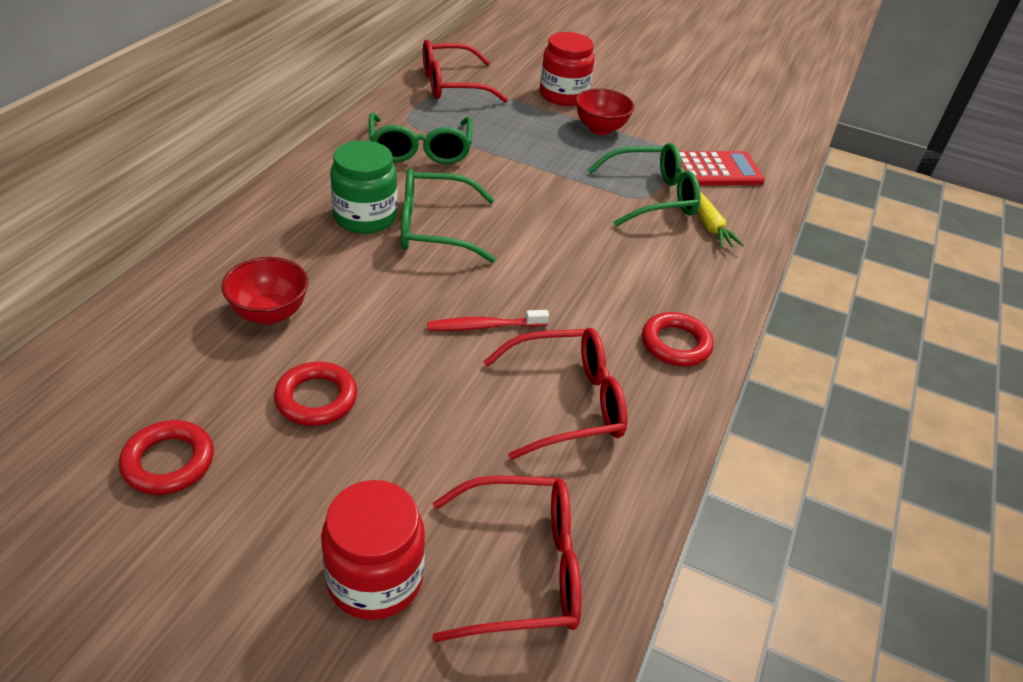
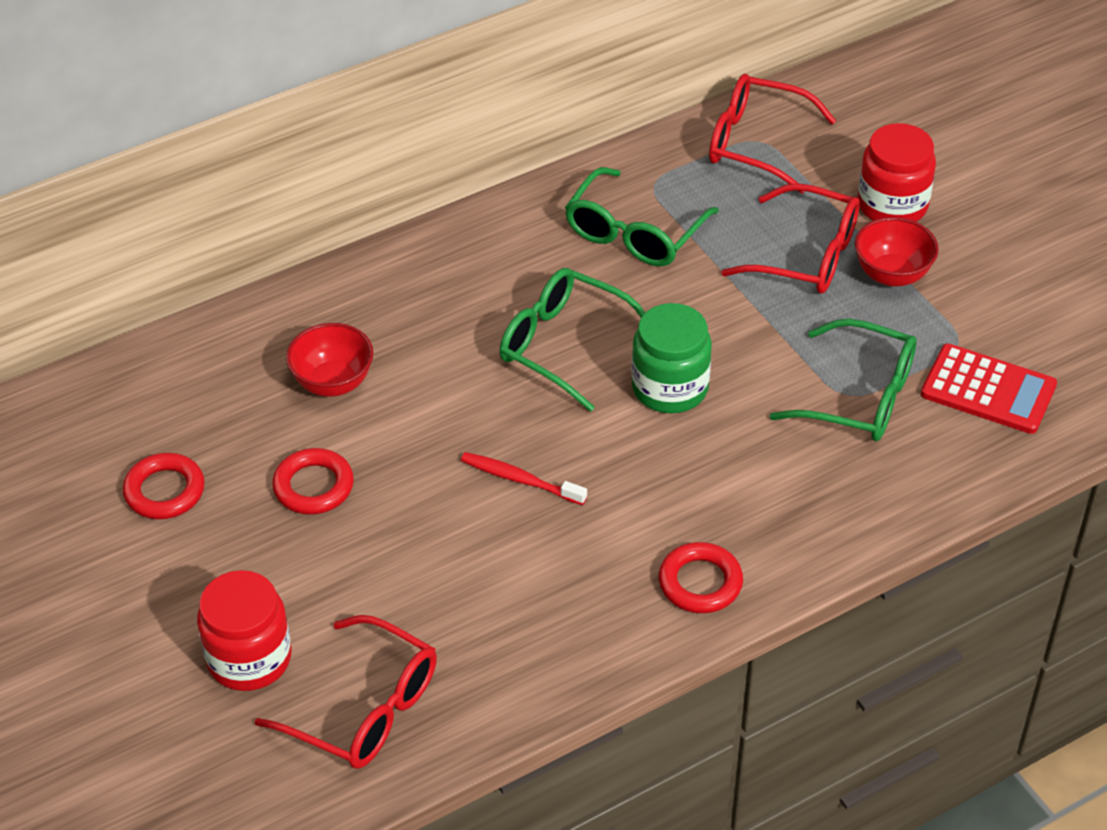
camera: 40 degrees right, 5 degrees up
(365, 217) = (502, 305): green jar -> green jar (670, 388)
(566, 403) = (530, 591): red glasses -> red glasses (805, 255)
(710, 227) = (893, 464): yellow carrot -> none

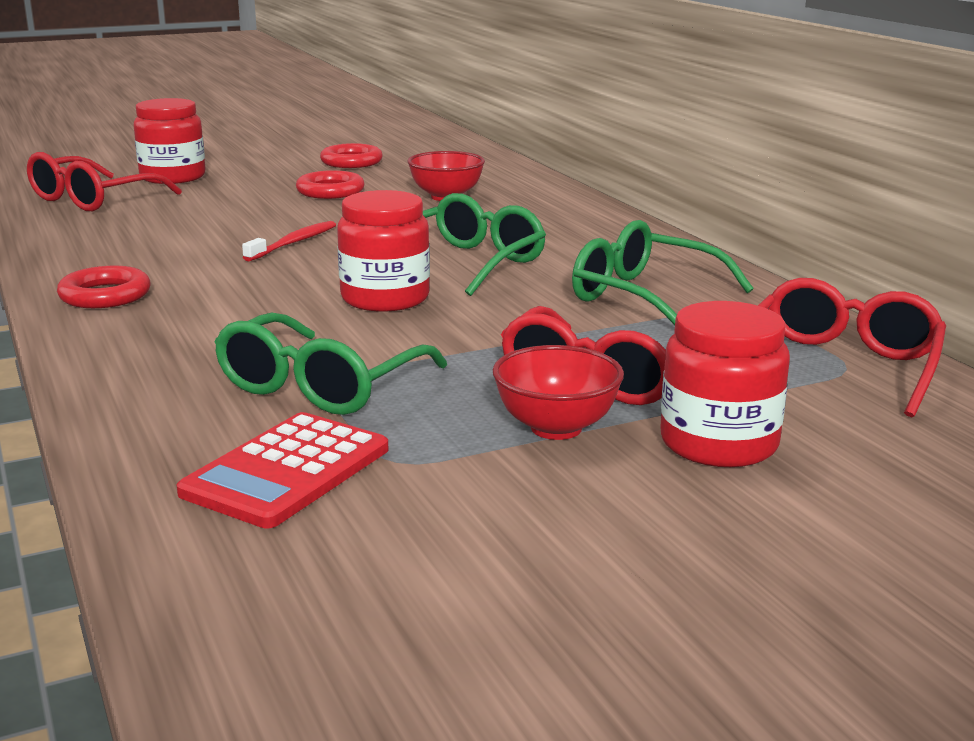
camera: 95 degrees right, 25 degrees down
(670, 388) = (385, 298): green jar -> red jar

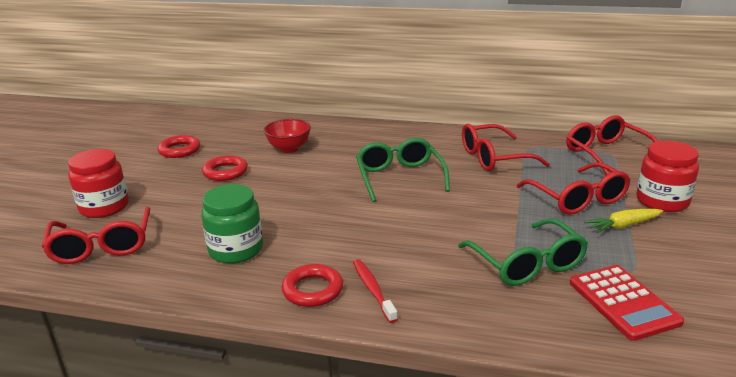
camera: 50 degrees left, 5 degrees up
(153, 244) = (236, 249): none -> green jar
(293, 243) = (302, 209): red toothbrush -> red toothbrush (373, 290)
(385, 298) = (425, 212): red jar -> none
(556, 428) = (623, 226): red bowl -> yellow carrot
(645, 296) = (494, 158): green glasses -> red glasses

